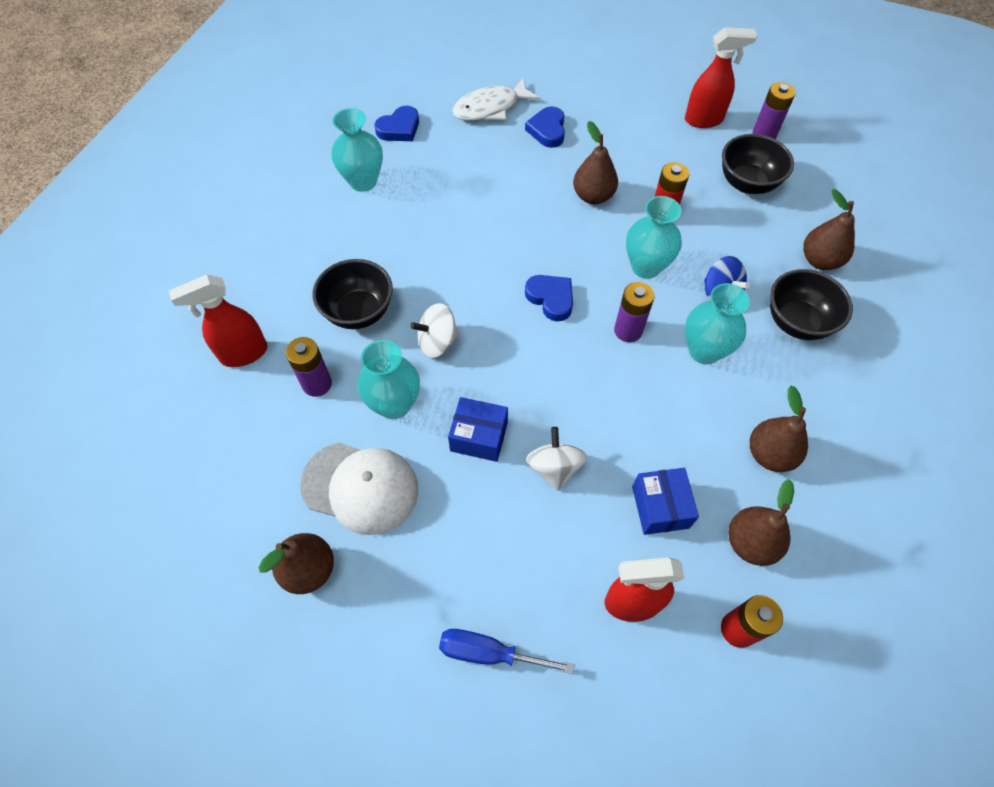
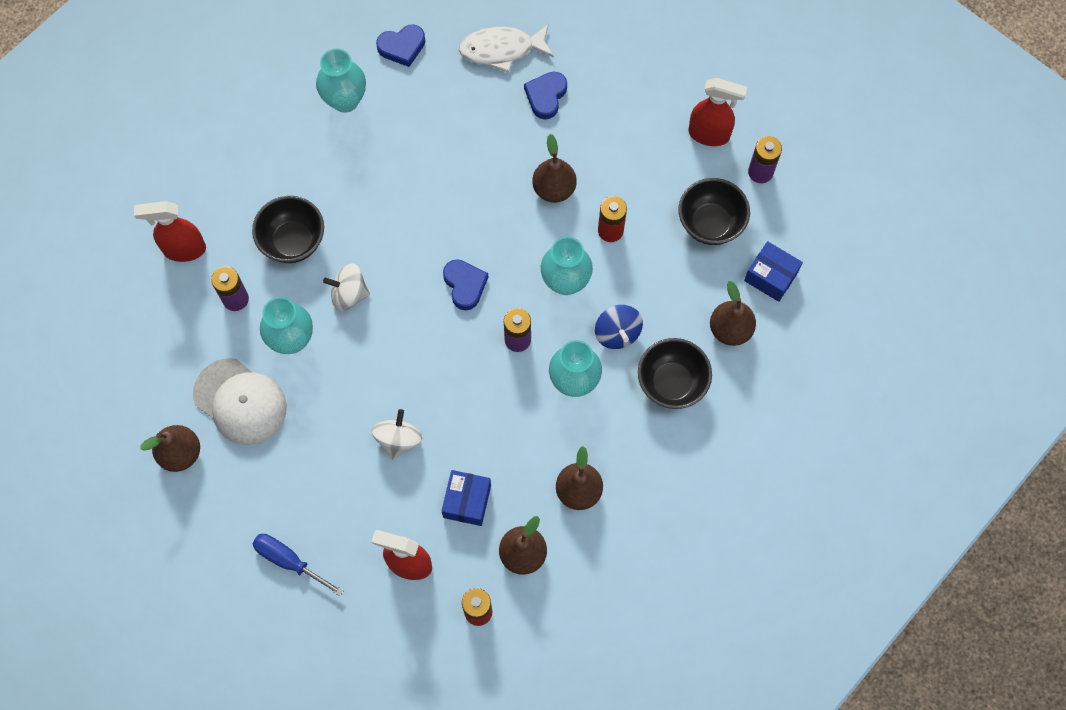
camera: 20 degrees right, 10 degrees up
(479, 436) = (349, 392): blue box -> blue box (770, 277)

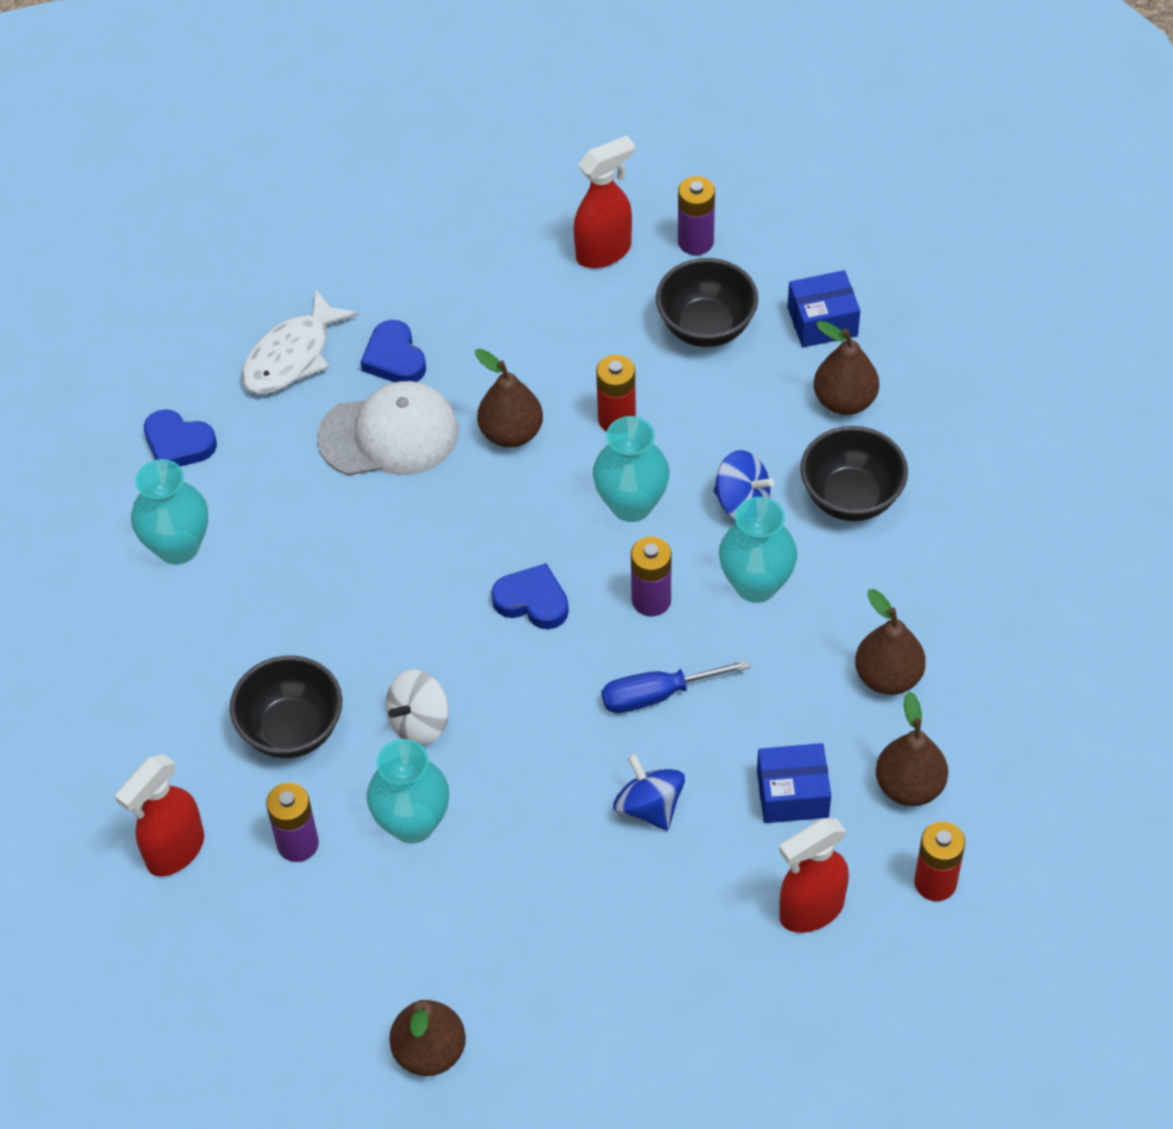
camera: 45 degrees left, 15 degrees down
(240, 401) = (432, 936): white cap -> white cap (389, 434)
(289, 561) = (683, 1034): blue screwdriver -> blue screwdriver (656, 695)
(398, 440) = (649, 807): white spinning top -> blue spinning top
(402, 47) = (178, 444): blue heart -> blue heart turned 90 degrees clockwise
(467, 501) = (792, 794): blue box -> blue box turned 60 degrees counterclockwise

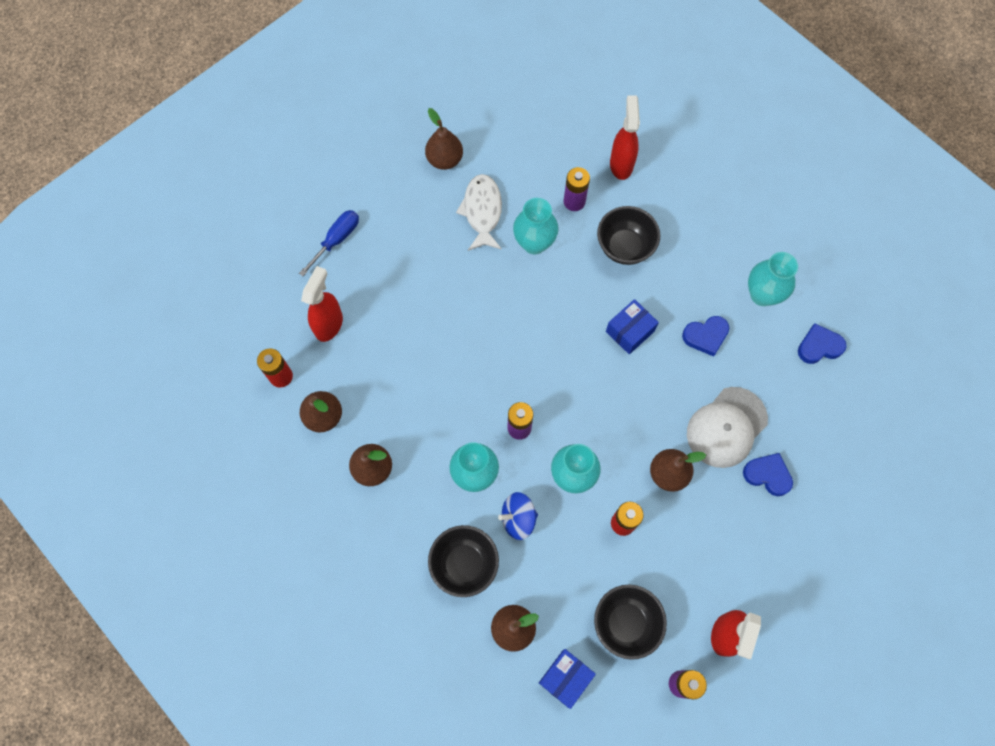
camera: 140 degrees right, 15 degrees up
(292, 356) = (818, 437): white fish -> white fish (482, 211)
(419, 722) = (572, 289): white spinning top -> none
(532, 601) = (575, 386): blue heart -> blue heart (705, 336)
(649, 807) = (437, 322): blue spinning top -> none
(656, 695) = (477, 379): blue screwdriver -> blue screwdriver (337, 240)
(792, 794) = (376, 374): blue box -> blue box (630, 331)

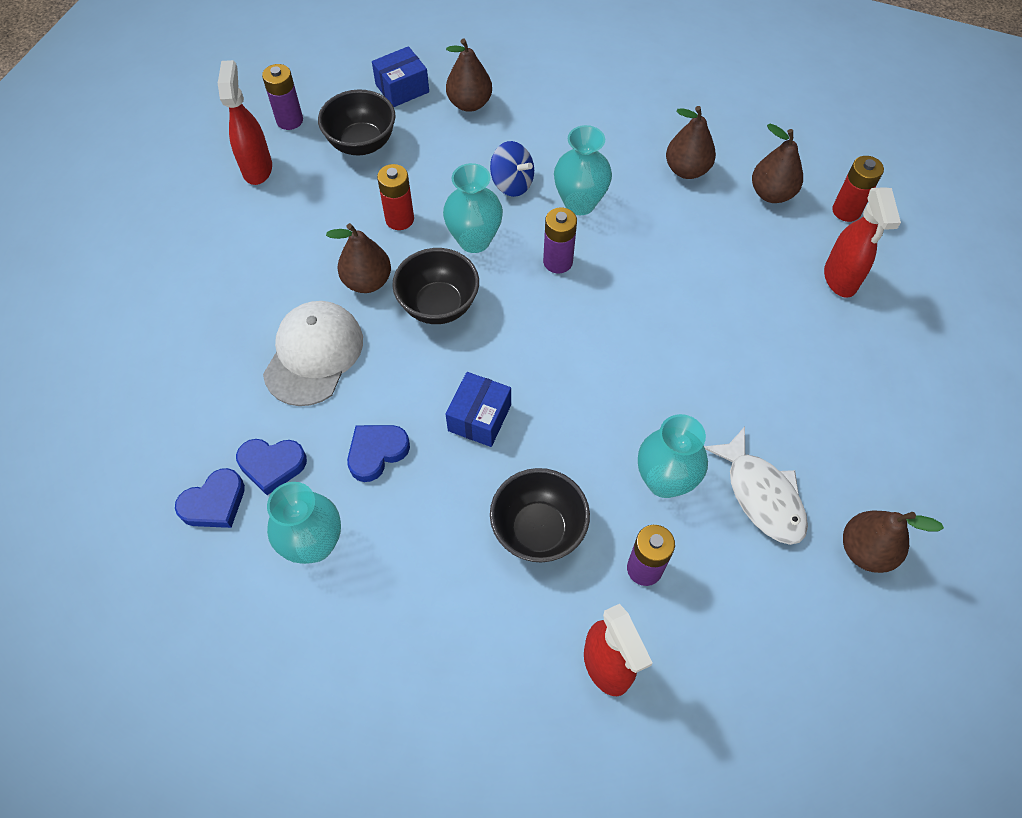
camera: 155 degrees right, 10 degrees down
(337, 240) = (913, 375): blue screwdriver -> none
(464, 564) = (544, 131): black bowl -> black bowl (438, 305)
(518, 519) = (512, 184): blue spinning top -> blue spinning top turned 75 degrees clockwise
(565, 678) = (402, 88): blue box -> blue box turned 45 degrees clockwise
(767, 475) = (248, 323): blue heart -> blue heart (272, 465)

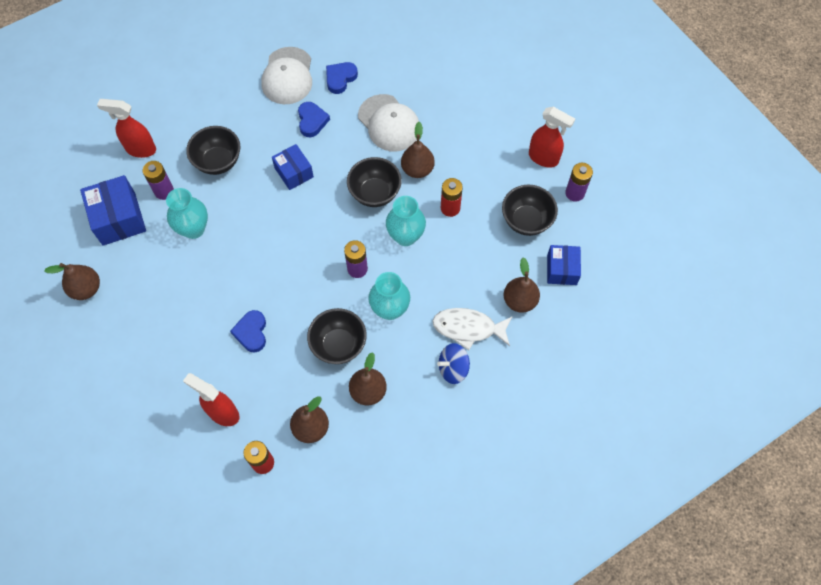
camera: 125 degrees right, 5 degrees up
(214, 503) = (339, 50): blue heart -> blue heart (251, 332)
(314, 544) = (287, 76): turquoise vase -> white cap
(512, 184) = (433, 282): blue spinning top -> blue spinning top (453, 368)
(663, 224) = (338, 345): none -> black bowl
(737, 597) = (119, 218): none -> blue box
(761, 495) = (149, 265): white fish -> white fish (468, 328)

